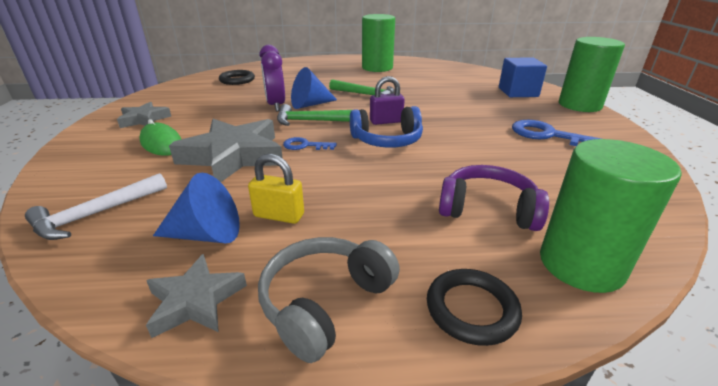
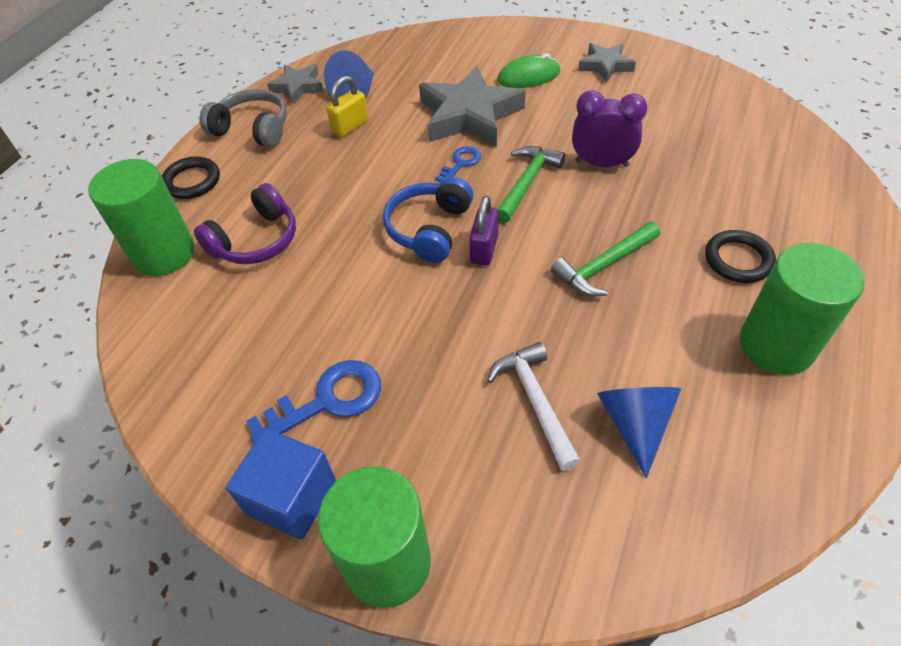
camera: 120 degrees right, 20 degrees up
(96, 214) = (421, 51): white hammer -> white hammer (535, 401)
(237, 80) = (744, 143): black ring -> black ring (738, 260)
(310, 104) = (589, 195): blue cone -> blue cone (635, 424)
(325, 302) = (252, 129): grey headphones -> grey headphones turned 45 degrees counterclockwise
(518, 92) = (508, 507): blue cube -> blue cube (291, 497)

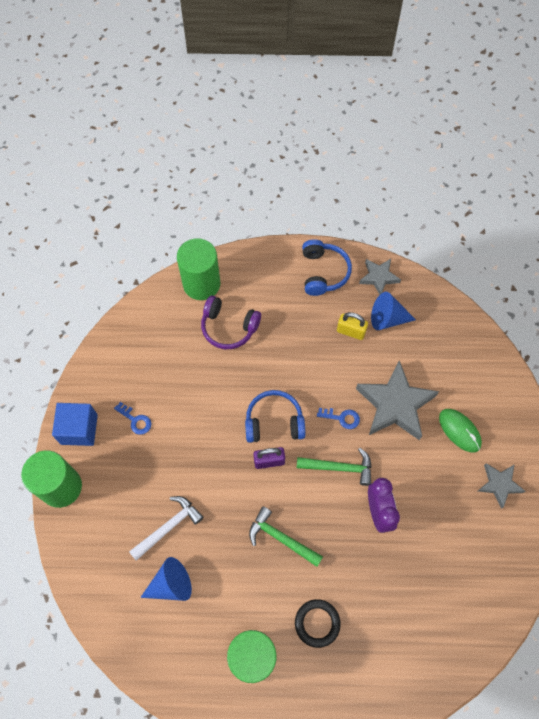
camera: 65 degrees right, 15 degrees up
(192, 181) = (262, 264): black ring -> none
(252, 129) = (323, 272): grey headphones -> blue headphones
(328, 400) = (135, 420): blue key -> blue key, size x0.58

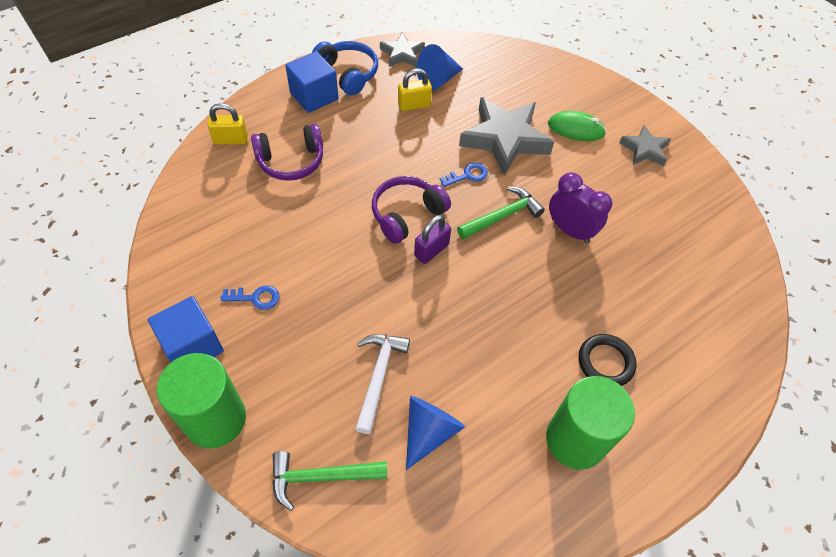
camera: 40 degrees left, 10 degrees down
(201, 284) = (231, 140): green cylinder -> yellow padlock
(274, 422) = (406, 214): blue headphones -> purple headphones
(281, 538) = (503, 310): green hammer -> green hammer (321, 477)
(284, 279) = (314, 96): none -> blue cube

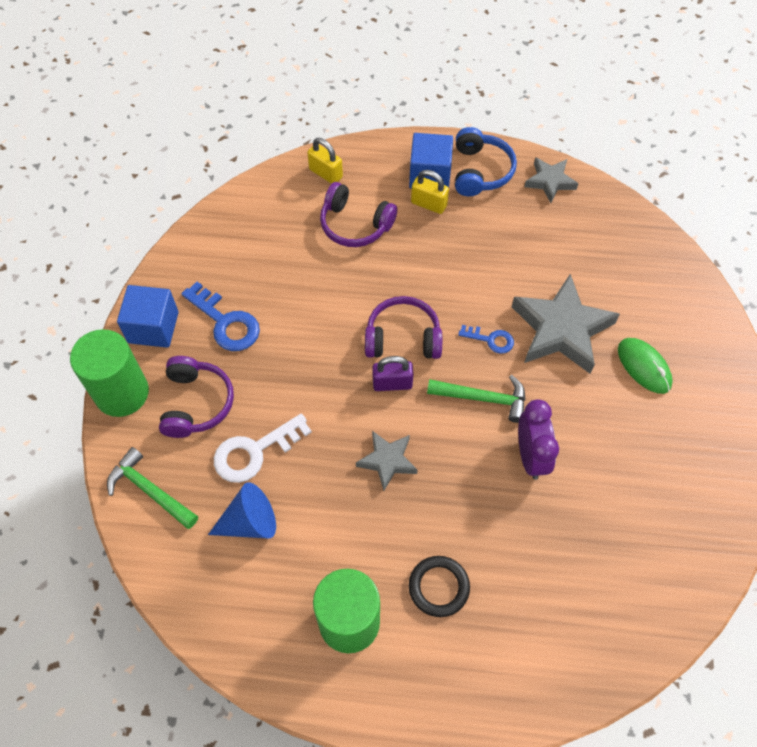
camera: 45 degrees right, 5 degrees up
(256, 298) = (226, 322): blue key -> blue key, size x1.73
(292, 377) = (196, 403): none -> purple headphones
(378, 376) = (254, 452): white hammer -> white key
(414, 105) = (510, 240): yellow padlock -> yellow padlock (429, 204)
(438, 80) = (558, 229): blue cone -> none
(644, 150) = (693, 436): grey star -> grey star (387, 461)

